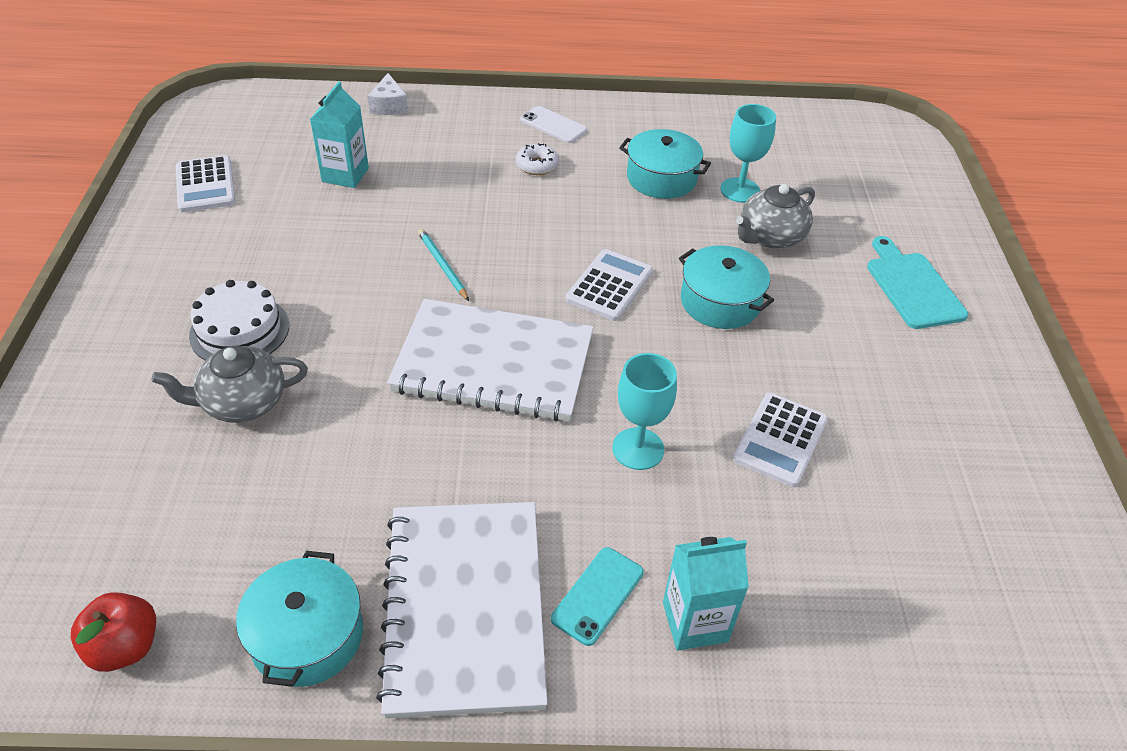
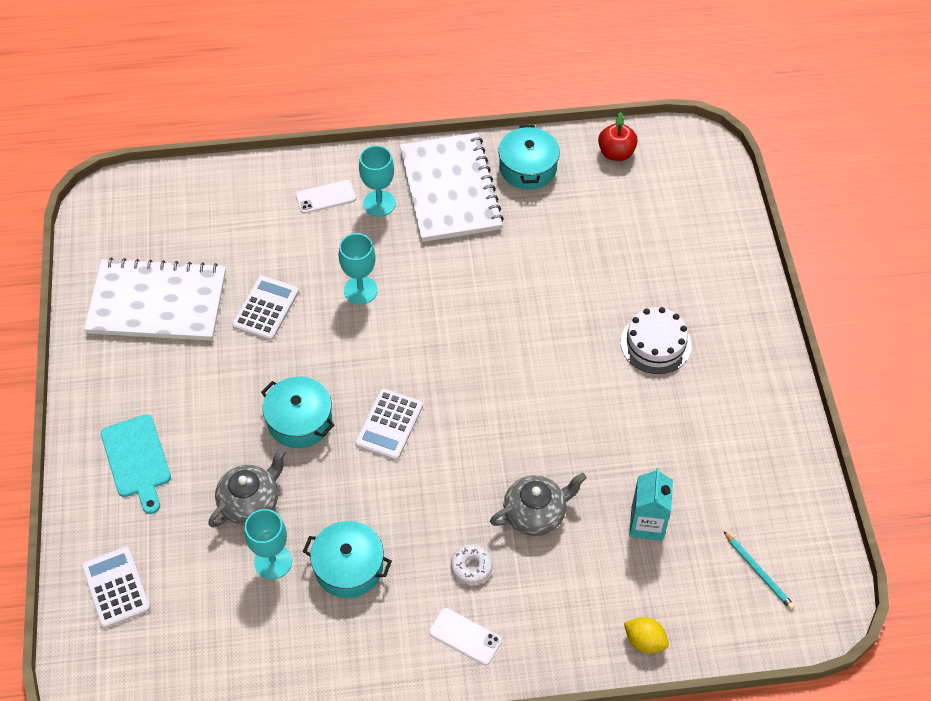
camera: 175 degrees right, 10 degrees up
(205, 185) = (764, 490): white calculator -> white calculator (116, 587)
(242, 402) = (625, 289): grey teapot -> grey teapot (536, 513)
(389, 106) = (644, 641): white cheese -> yellow lemon
(442, 266) = (527, 426): turquoise pencil -> turquoise pencil (759, 572)
(493, 364) = (466, 340): white notebook -> white notebook (157, 302)
(597, 595) = (379, 203): turquoise phone -> turquoise goblet
(695, 622) = (325, 197): turquoise carton -> white phone

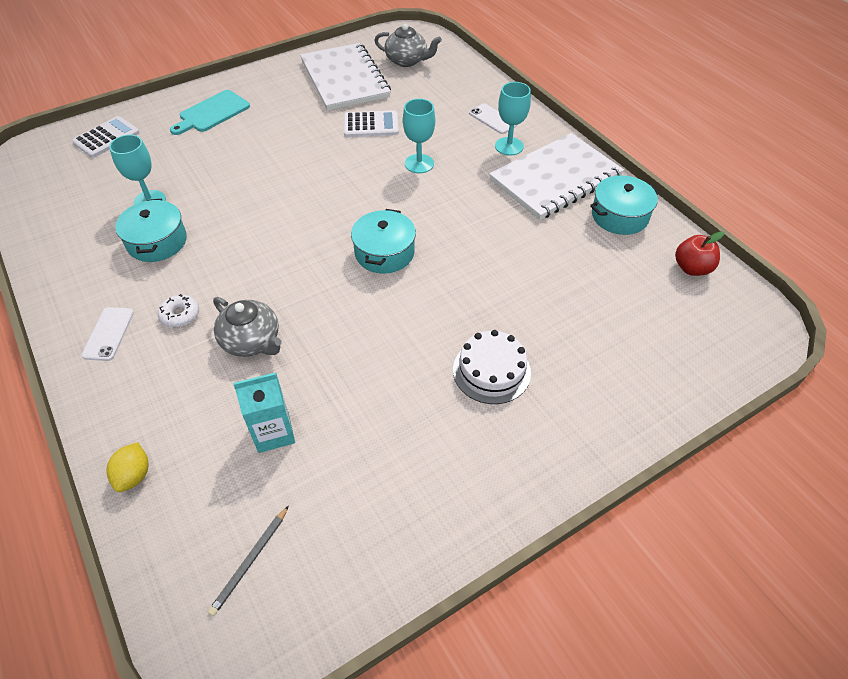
camera: 65 degrees right, 5 degrees down
(250, 502) = (198, 173): grey teapot -> grey teapot (407, 61)
(300, 421) = (280, 173): turquoise pot -> turquoise pot (384, 252)
(389, 425) = (300, 220): white calculator -> none
(759, 572) = (250, 561): turquoise pencil -> grey pencil

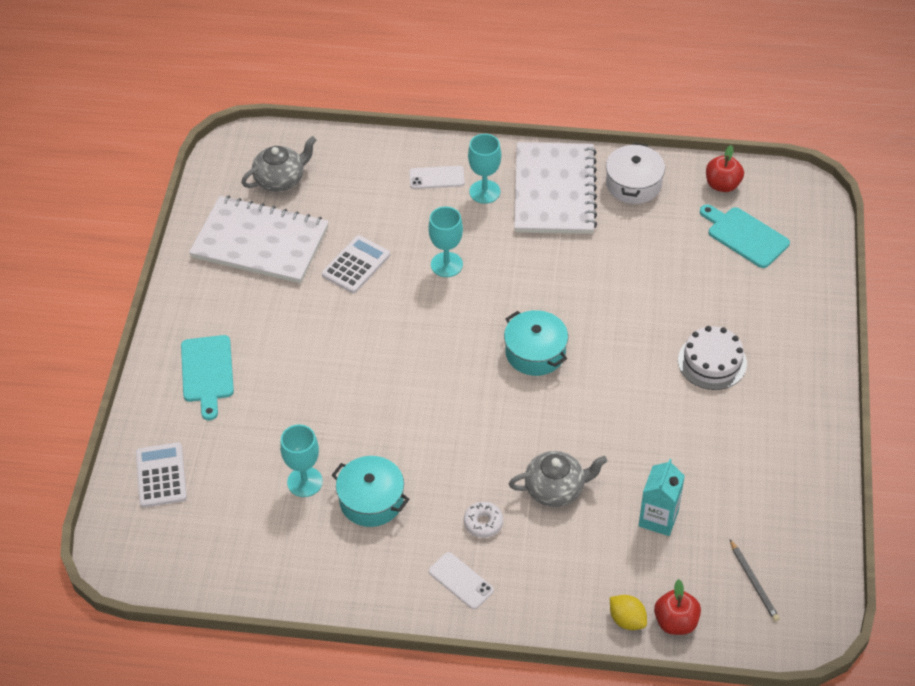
camera: 50 degrees left, 0 degrees up
(155, 518) = (675, 622): none -> red apple
(619, 216) = (633, 184): turquoise pot -> white pot
(658, 314) = (745, 236): none -> turquoise cutting board

